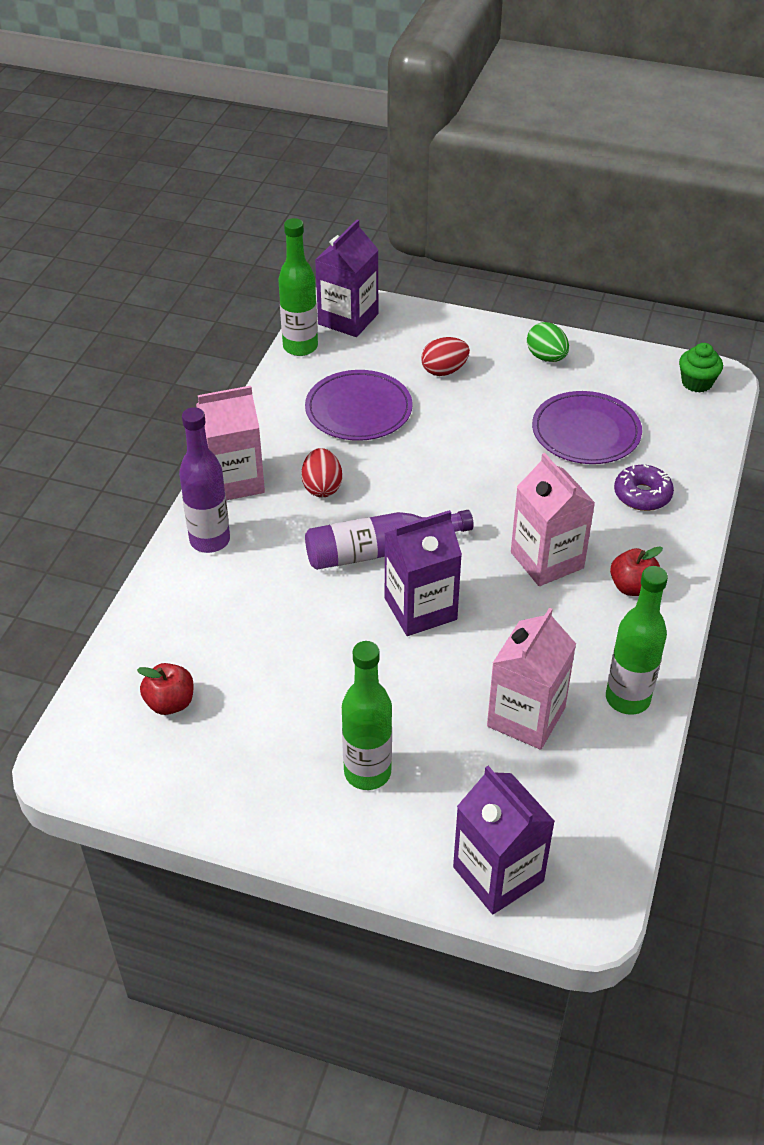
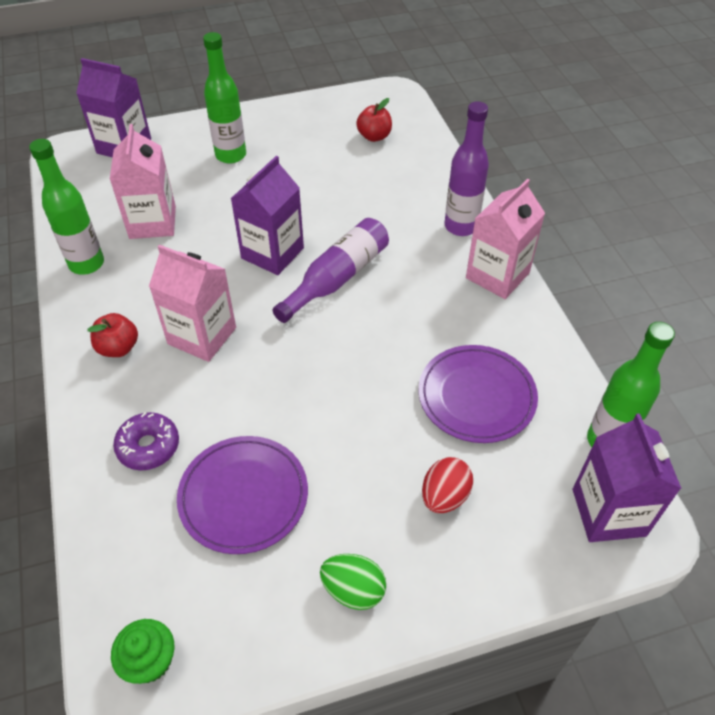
camera: 145 degrees right, 5 degrees up
(322, 487) = (428, 305): red egg -> none

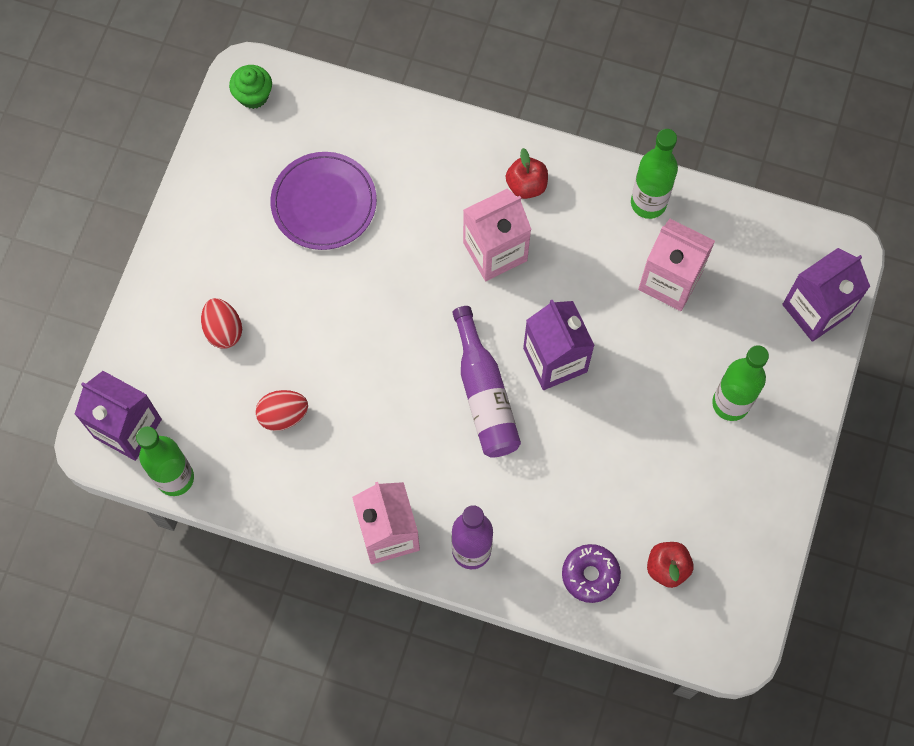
camera: 125 degrees right, 20 degrees up
(148, 446) = (412, 164): purple donut -> purple donut (590, 575)
(353, 590) = (206, 229): green egg -> none
(476, 396) = (283, 415): purple plate -> red egg

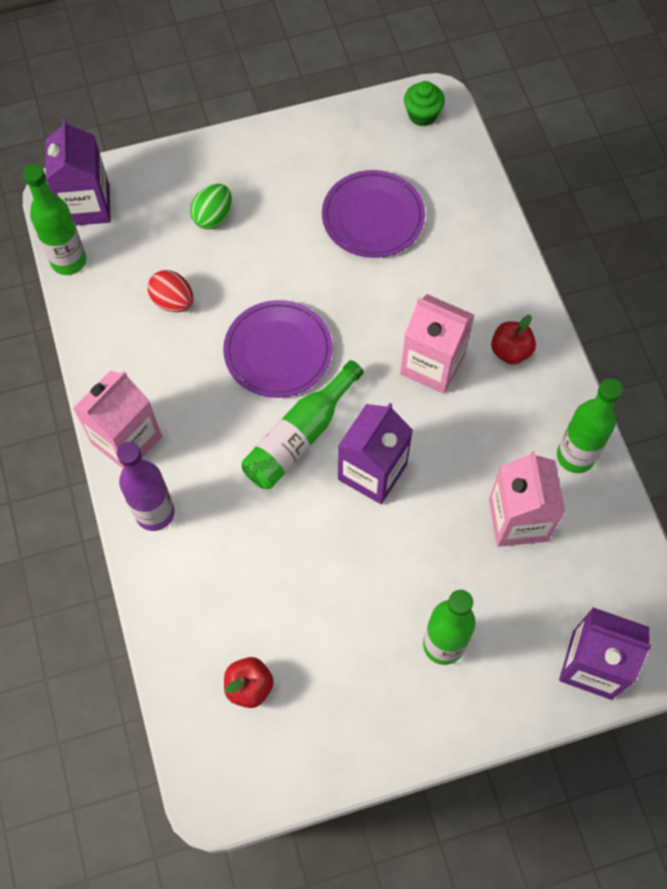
camera: 55 degrees right, 5 degrees down
(223, 330) = (213, 217): red egg -> green egg
(395, 361) = (278, 351): none -> purple plate
(484, 395) = (299, 436): purple bottle -> green bottle
(590, 575) = (198, 624): purple donut -> none

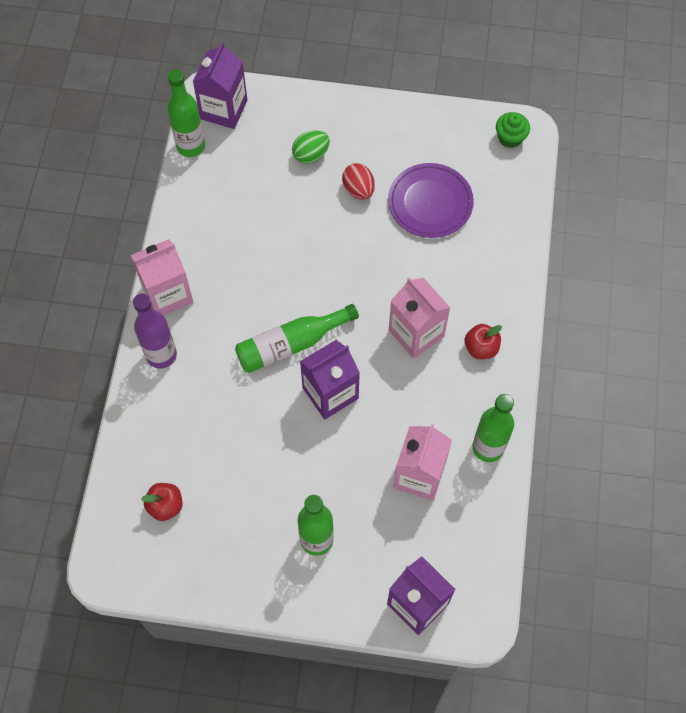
camera: 25 degrees right, 0 degrees up
(173, 301) = (250, 206): red egg -> red egg (358, 189)
(278, 351) = (307, 275): purple plate -> none

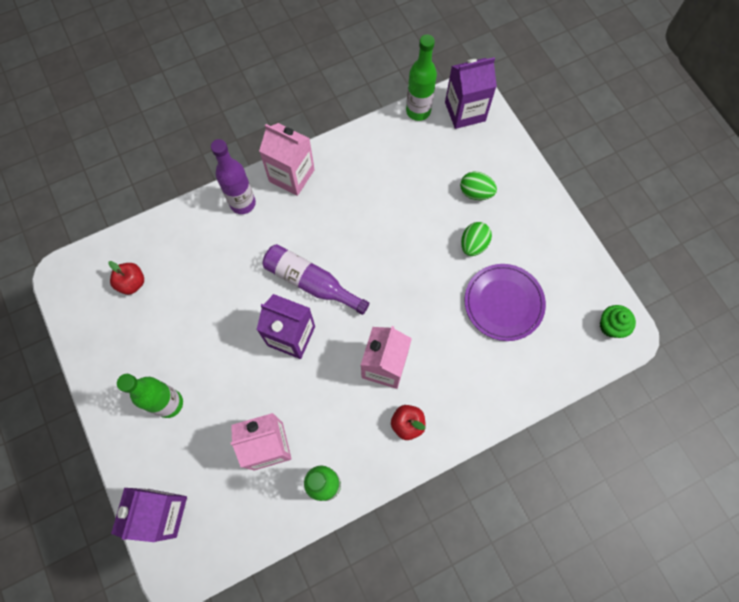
camera: 55 degrees right, 5 degrees up
(290, 344) = (311, 282): green bottle -> purple bottle
(358, 189) = (473, 244): red egg -> green egg

